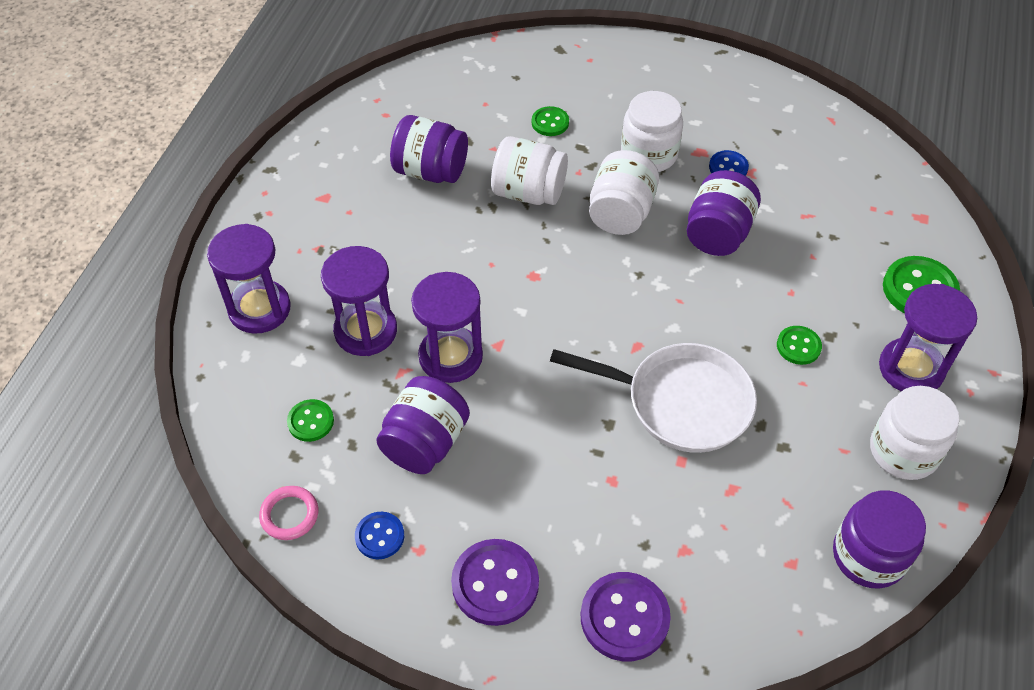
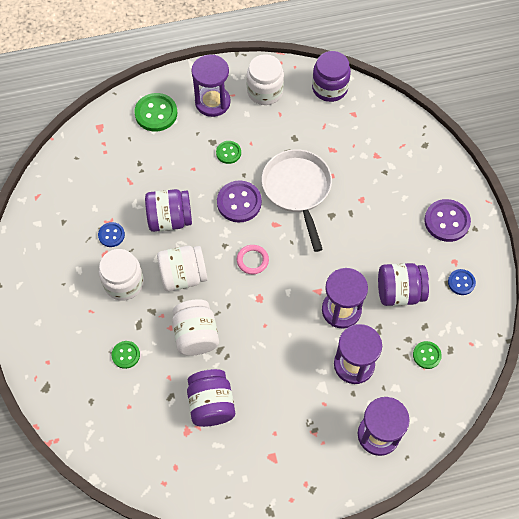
camera: 120 degrees left, 10 degrees up
(289, 515) = (481, 330): pink ring -> pink ring (252, 260)
(624, 618) = (424, 164): purple button -> purple button (239, 202)

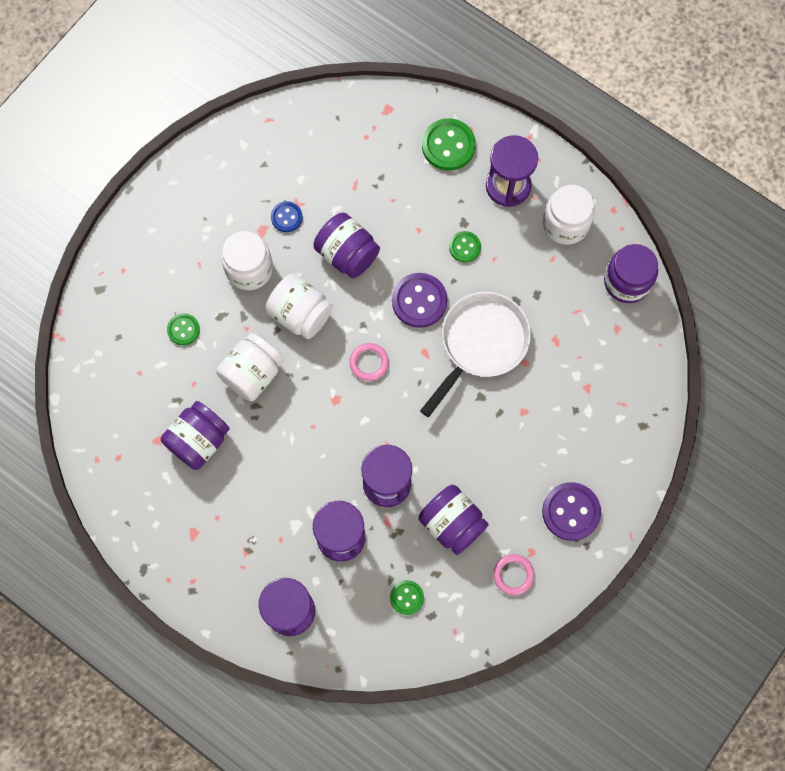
camera: 50 degrees right, 10 degrees up
(461, 282) = (513, 575): blue button -> pink ring

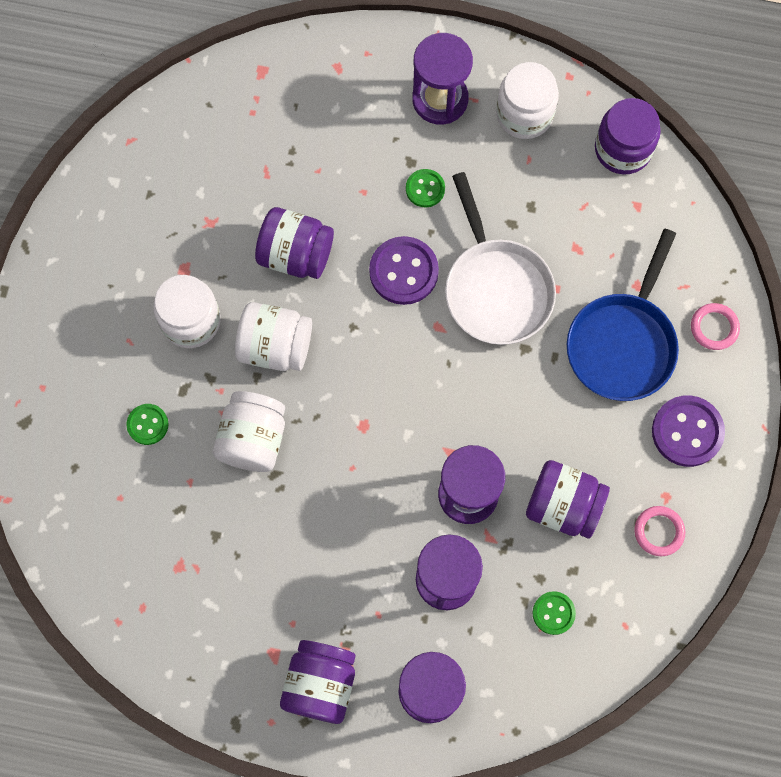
camera: 25 degrees left, 0 degrees up
(198, 441) = (228, 545): purple jar -> purple jar (320, 684)
(286, 217) = (205, 243): blue button -> none
(369, 362) = (381, 366): pink ring -> pink ring (714, 328)
(448, 145) = (351, 83): green button -> none
(481, 343) = (496, 289): white pan -> white pan turned 150 degrees clockwise
(555, 425) = (623, 343): none -> blue pan

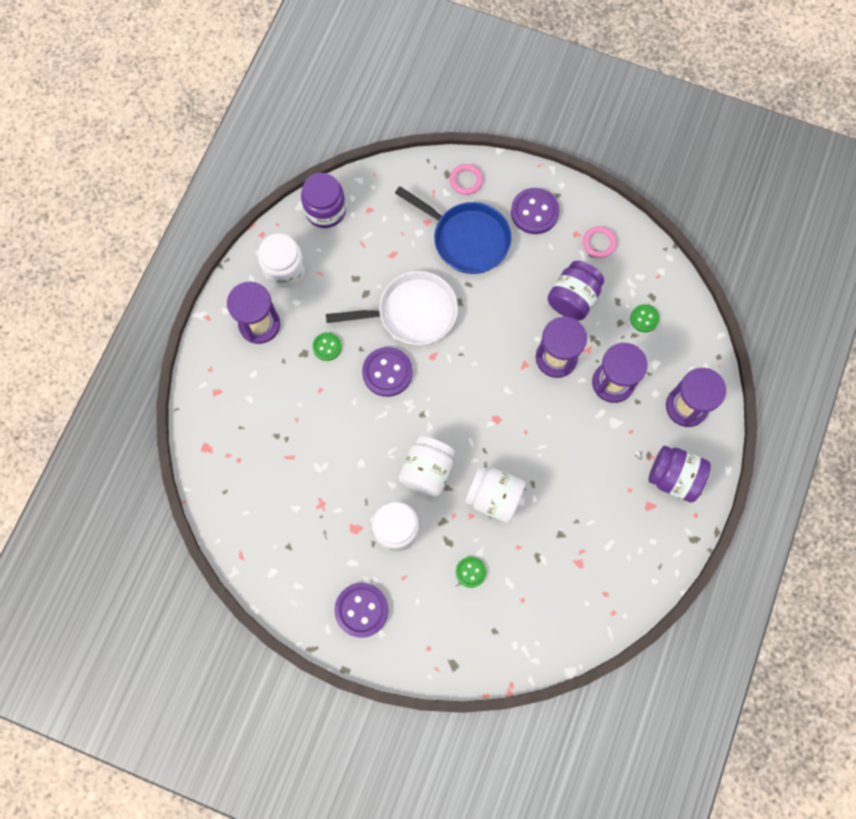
camera: 80 degrees left, 0 degrees up
(80, 296) = (361, 610): none -> purple button
(296, 254) = (359, 445): purple jar -> none

